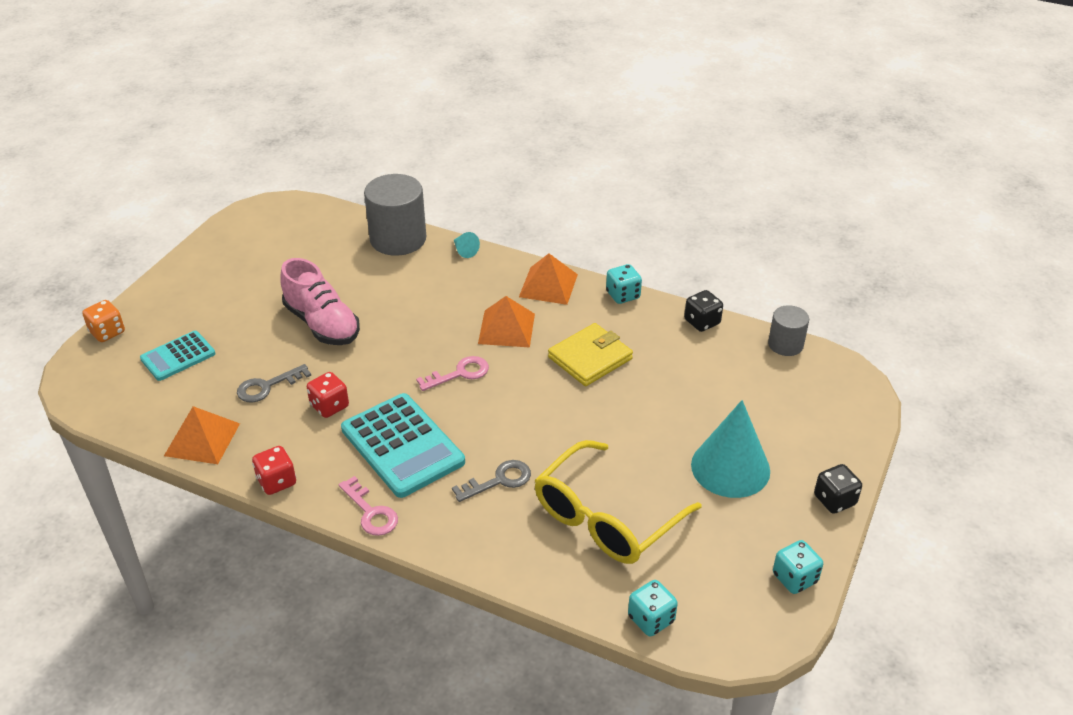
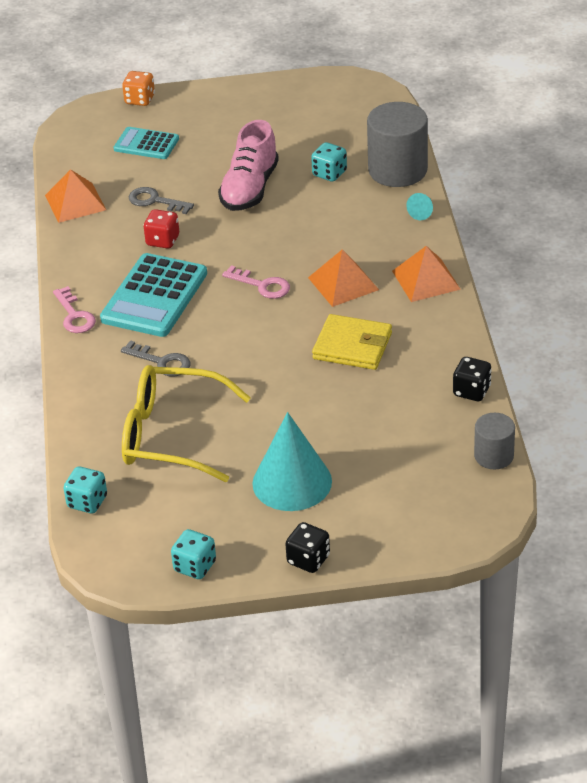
camera: 60 degrees right, 0 degrees up
(277, 481) = (65, 257): red dice -> none
(371, 512) = (74, 315): pink key -> pink key turned 45 degrees counterclockwise
(623, 295) = (459, 328): turquoise dice -> turquoise dice (329, 173)

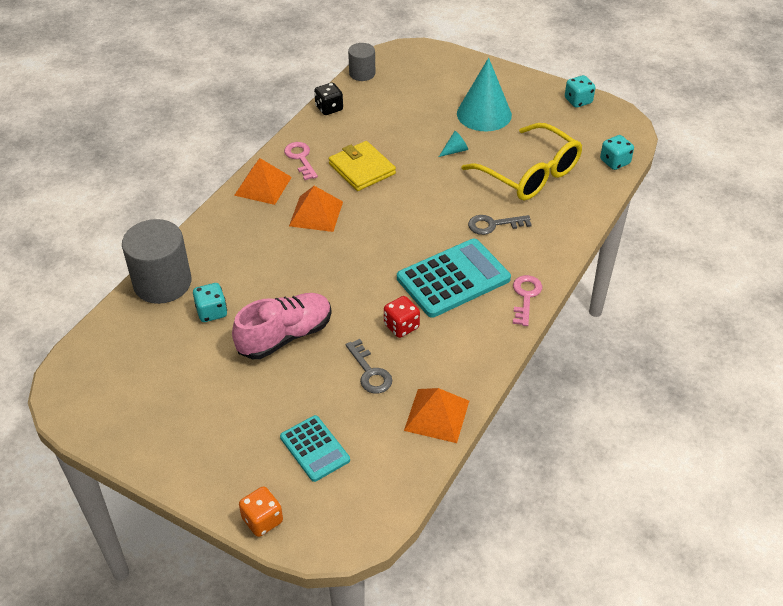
camera: 145 degrees left, 5 degrees up
(162, 362) = (493, 225): grey key -> grey key turned 75 degrees counterclockwise
(262, 285) = (370, 243): pink key -> pink key (300, 158)
(308, 559) = (514, 76): black dice -> none
(422, 212) = (196, 236): turquoise cone -> turquoise cone (455, 150)

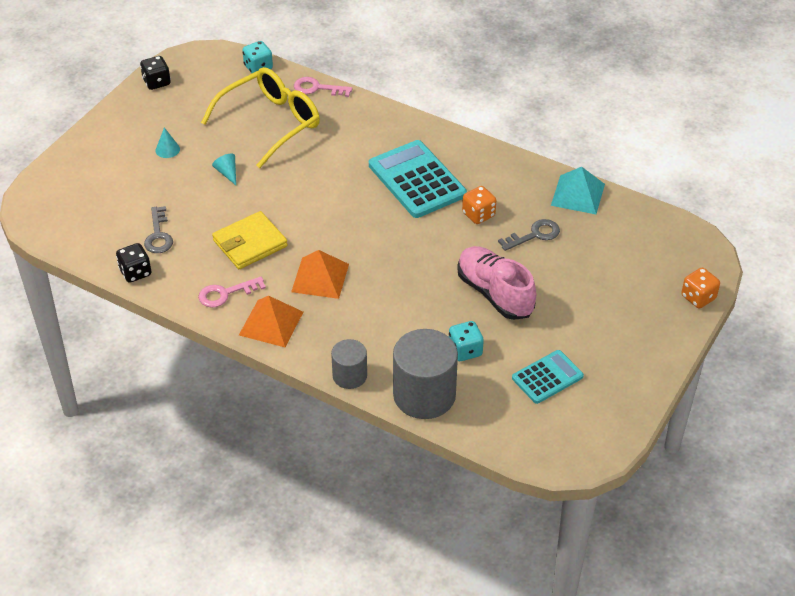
camera: 90 degrees left, 0 degrees up
(314, 448) = (622, 268): turquoise calculator -> turquoise calculator (547, 377)
(362, 73) = (70, 245): grey cylinder -> grey cylinder (349, 376)
(401, 326) = (478, 215): red dice -> orange dice
(436, 415) = (578, 194): orange pyramid -> turquoise pyramid
(484, 114) = (167, 149): turquoise cone -> turquoise cone, size x0.41
(493, 225) = (344, 151): grey key -> grey key (158, 235)
(525, 296) = (439, 136): pink key -> pink key (317, 88)
(578, 101) = (156, 82): turquoise dice -> black dice

